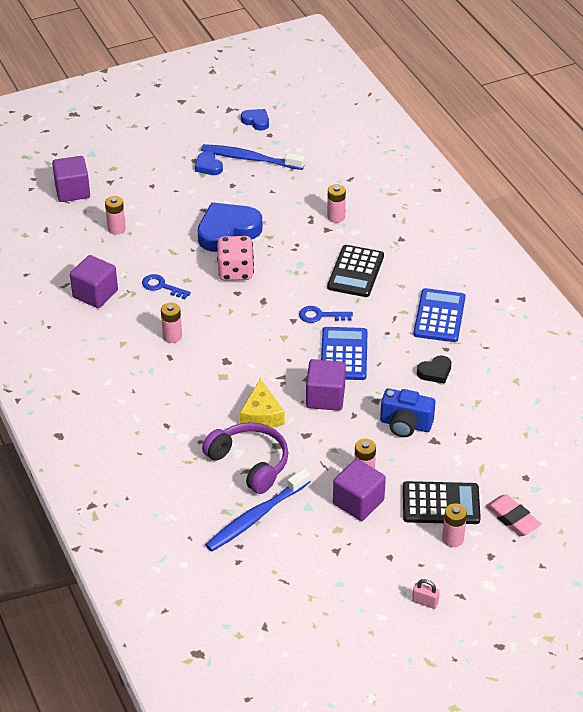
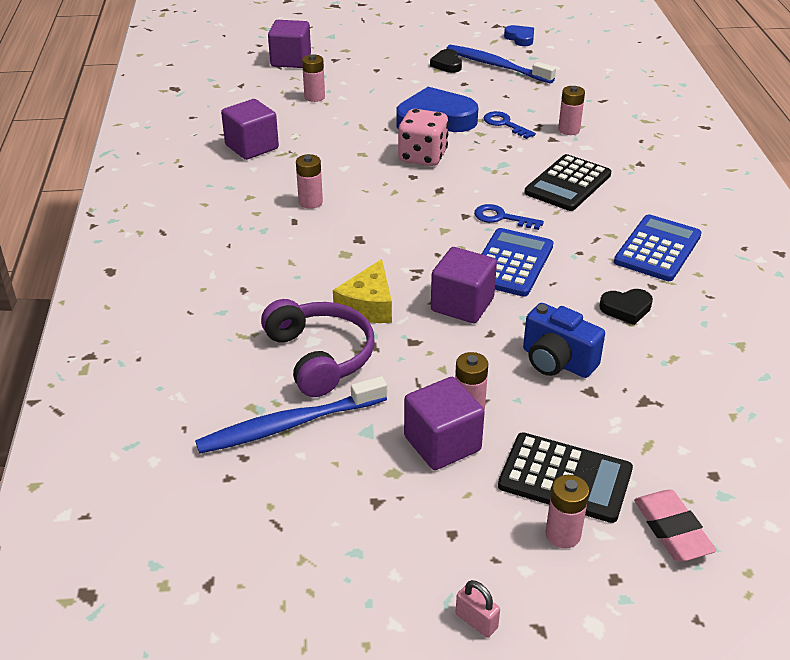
camera: 20 degrees right, 5 degrees down
(161, 286) = (329, 154): blue key -> blue key (504, 124)
(208, 166) = (447, 64): blue heart -> black heart

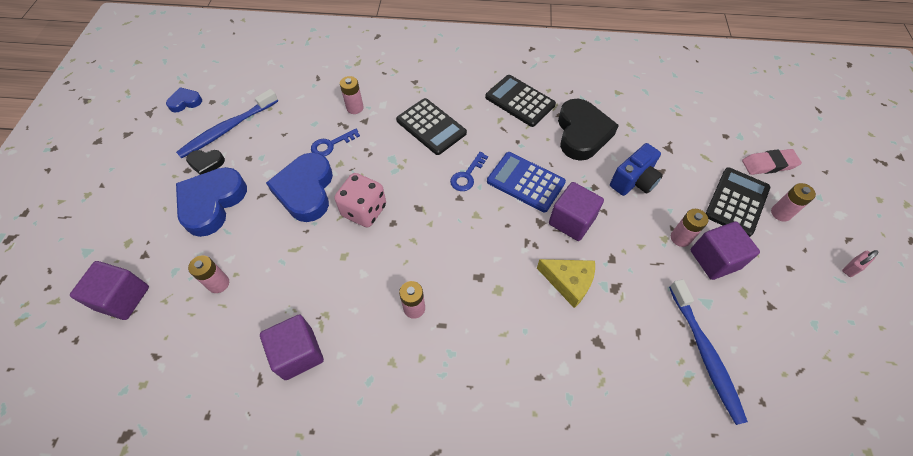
camera: 80 degrees left, 20 degrees up
(320, 357) = (629, 324): purple headphones -> none
(400, 77) = (212, 203): none -> blue heart
(626, 309) = (582, 133): black heart -> black heart, size x2.04
(657, 249) = (520, 101): blue calculator -> black calculator

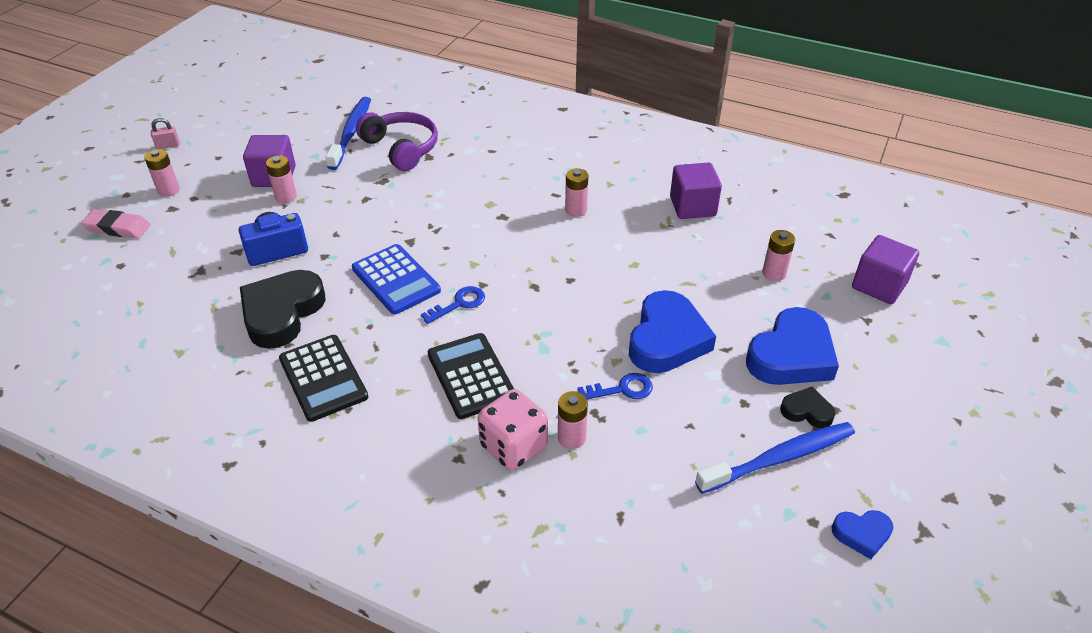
camera: 160 degrees left, 15 degrees down
(364, 210) = (599, 299): pink dice -> pink dice (513, 446)
(568, 282) = (421, 193): yellow cheese -> none
(571, 221) = (377, 234): purple cube -> none
(634, 345) = (401, 148): none -> purple headphones
(737, 202) = (196, 208): black calculator -> none

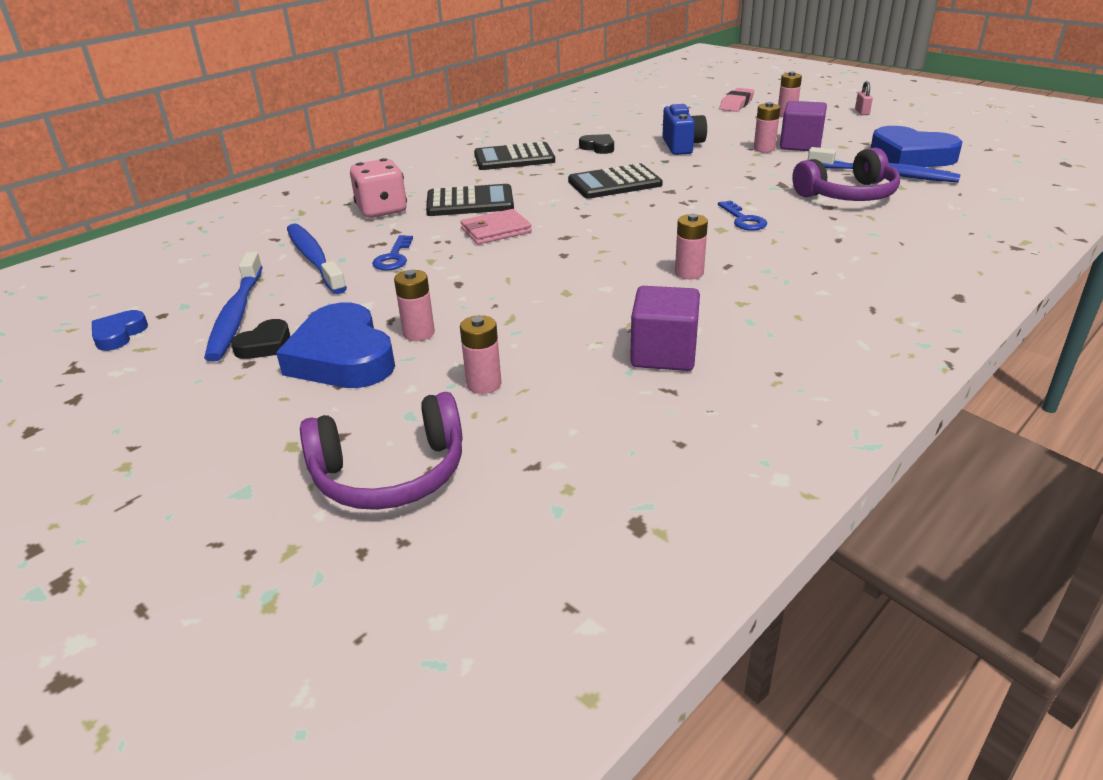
camera: 110 degrees right, 10 degrees down
(282, 313) = (598, 147): black heart -> black heart, size x0.49
(396, 280) = (614, 183): blue calculator -> black calculator
(459, 304) = (563, 204): blue key -> blue key (743, 220)
(537, 335) = (495, 230): none -> pink wallet
(571, 438) = (366, 231): pink battery -> pink battery (419, 333)
(651, 452) = (314, 259): none -> blue toothbrush
(667, 339) = (435, 289): blue heart -> blue heart (911, 156)
(879, 285) = (390, 473): purple cube -> purple headphones

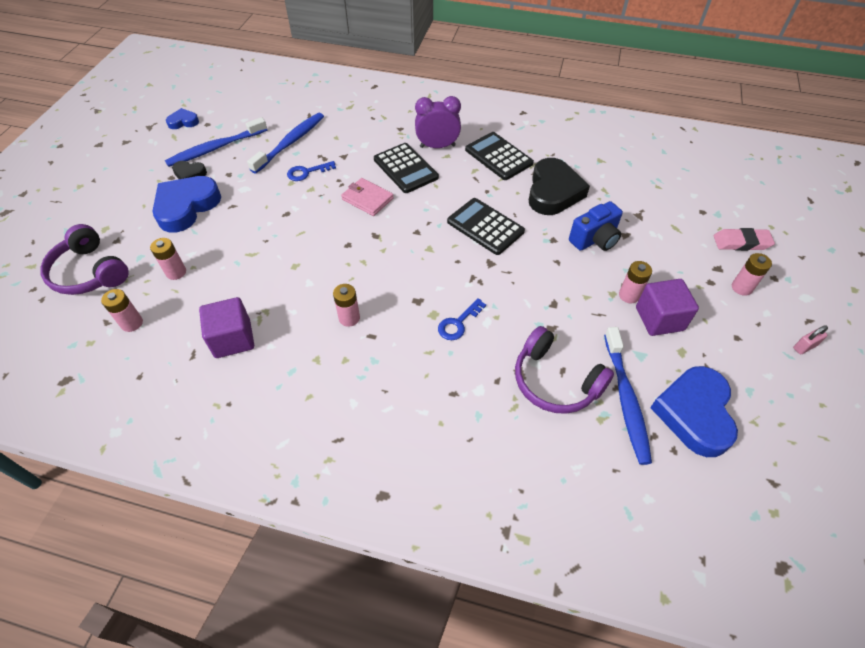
camera: 60 degrees right, 20 degrees up
(382, 210) = (370, 136): pink dice -> none
(419, 333) = (221, 223): pink battery -> pink battery (132, 323)
(455, 180) = (437, 146): none -> purple clock
(598, 147) = (553, 192): black heart -> black heart, size x2.04

